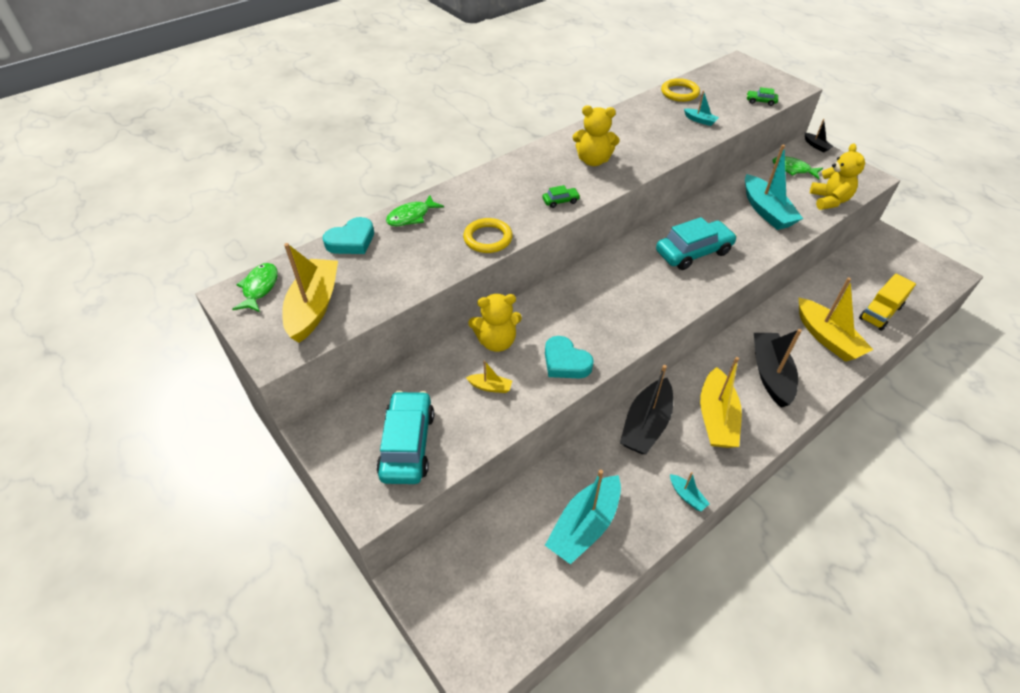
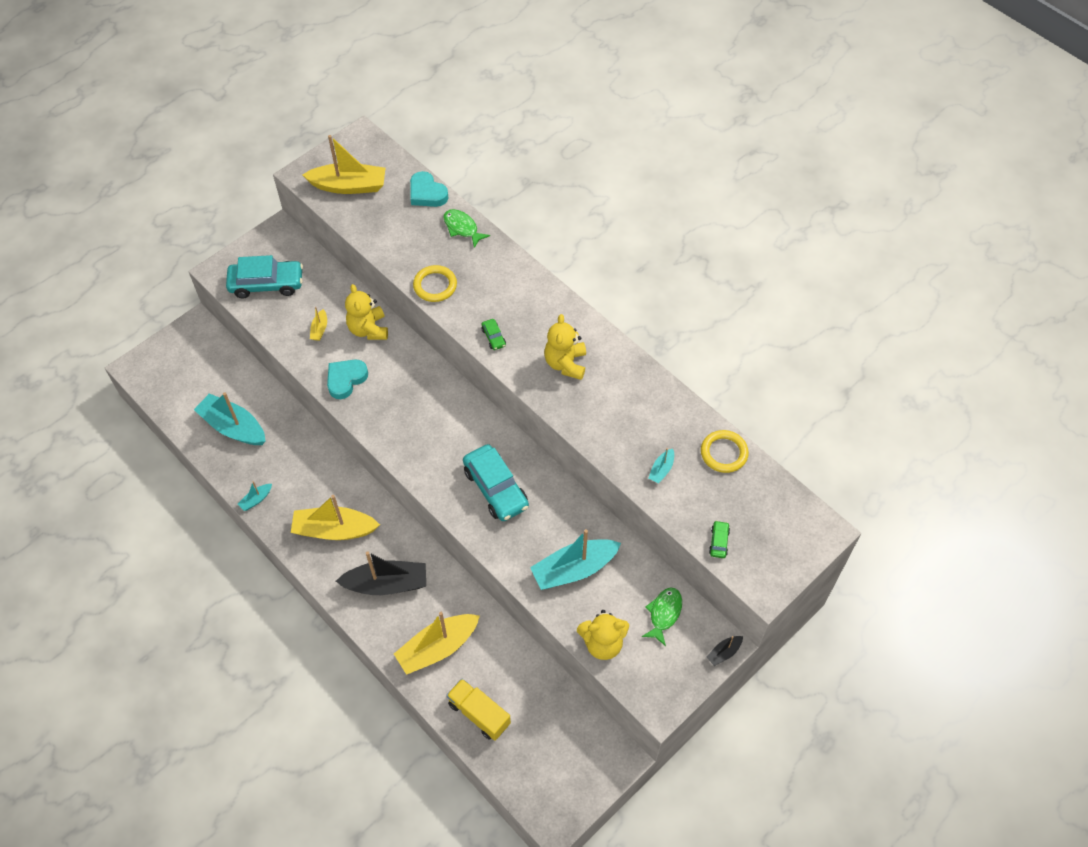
camera: 85 degrees right, 10 degrees up
(259, 288) = (369, 150): green fish -> none
(646, 425) = (327, 473): black boat -> none

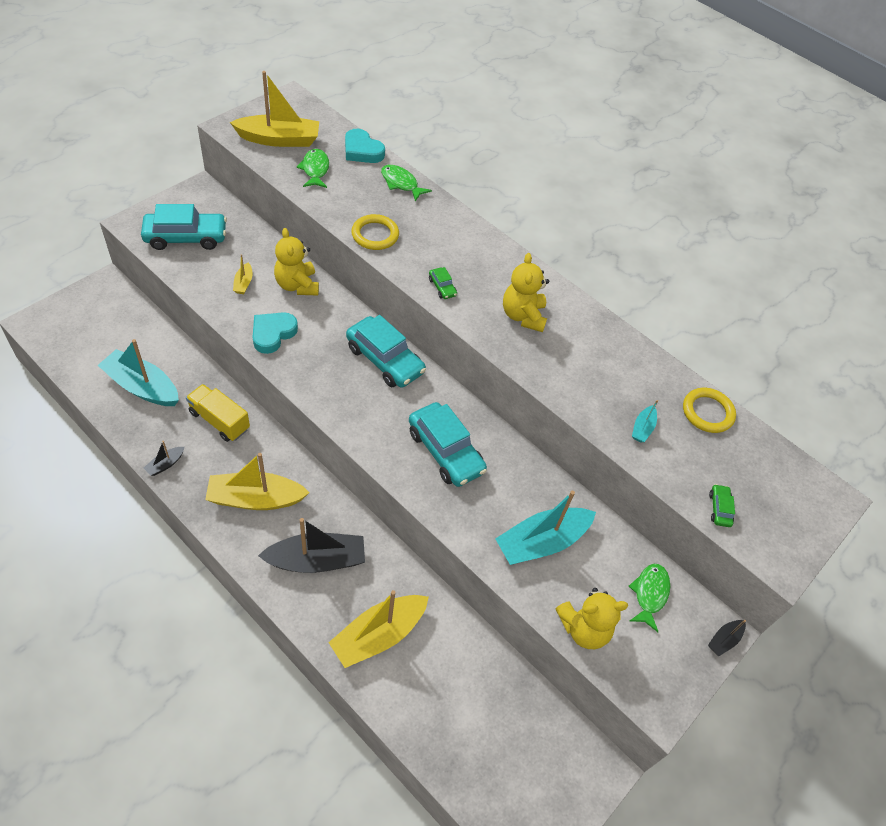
camera: 10 degrees left, 5 degrees down
(256, 499) = (165, 464): turquoise boat -> black boat
(382, 218) = (315, 170): none -> green fish
(446, 402) = (385, 360): none -> turquoise car
(479, 714) = (431, 715): yellow truck -> yellow truck (219, 421)

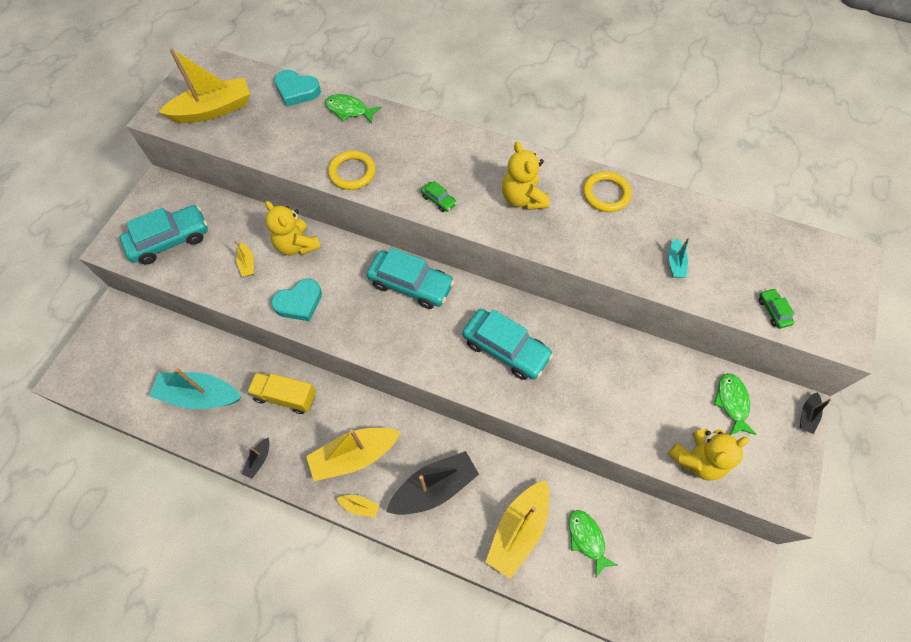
camera: 15 degrees left, 10 degrees up
(236, 545) = (360, 506): none -> yellow boat
(273, 334) = (299, 302): turquoise heart -> turquoise heart turned 135 degrees counterclockwise
(315, 170) = (263, 128): green fish -> green fish (587, 539)
(542, 542) = (625, 396): turquoise boat -> none
(707, 412) = (719, 224): yellow ring -> yellow ring (606, 194)

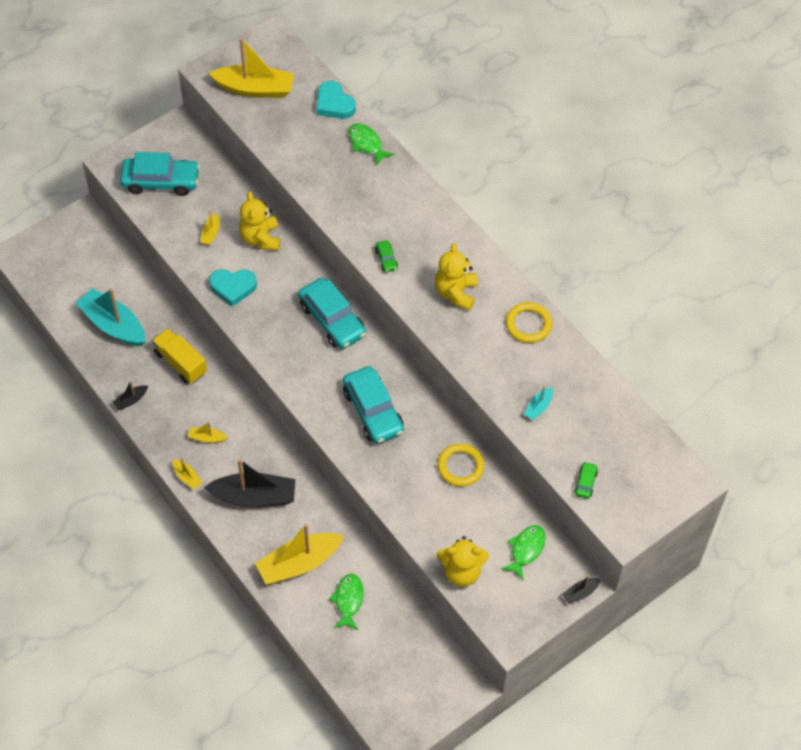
camera: 30 degrees right, 5 degrees down
(352, 172) = (332, 201): yellow ring -> yellow ring (460, 466)
(354, 455) = (207, 438): yellow boat -> yellow boat, size x0.45

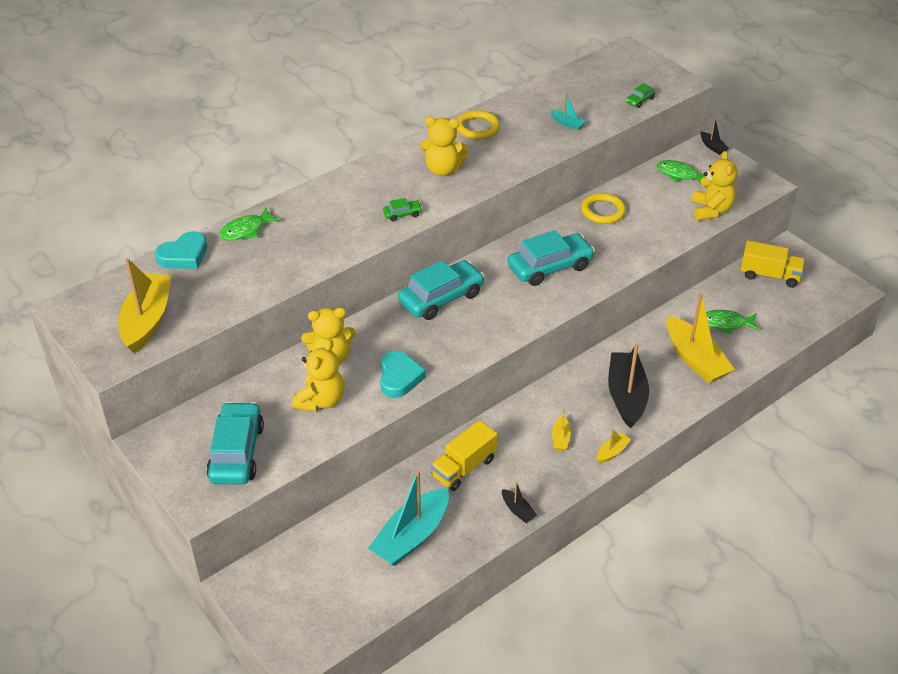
camera: 90 degrees left, 15 degrees down
(211, 233) = (321, 401): yellow boat -> yellow teddy bear
(422, 658) = (769, 275): none -> yellow truck
(585, 483) = (640, 100): green car -> green car turned 60 degrees counterclockwise

